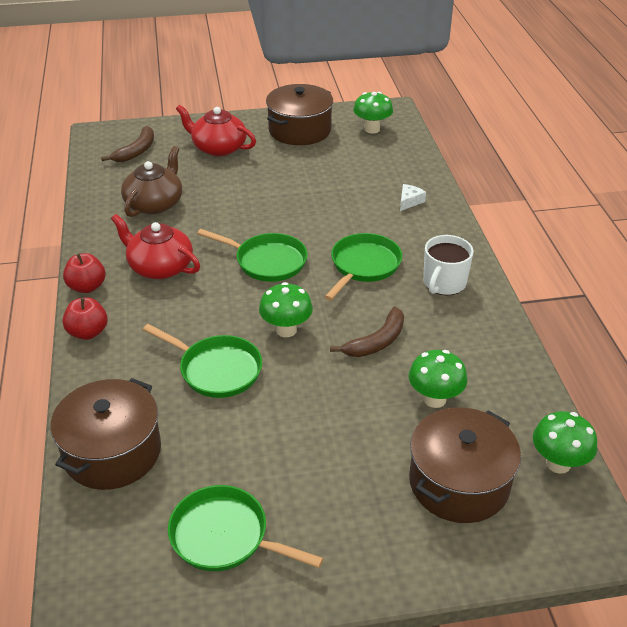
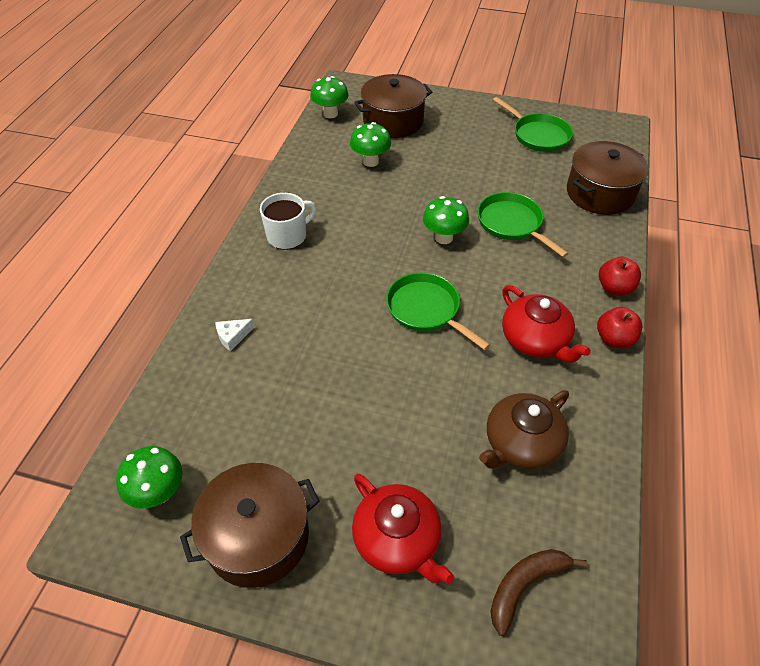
camera: 155 degrees left, 10 degrees up
(363, 266) = (341, 274): green pan -> none
(377, 341) = (380, 207): brown banana -> none

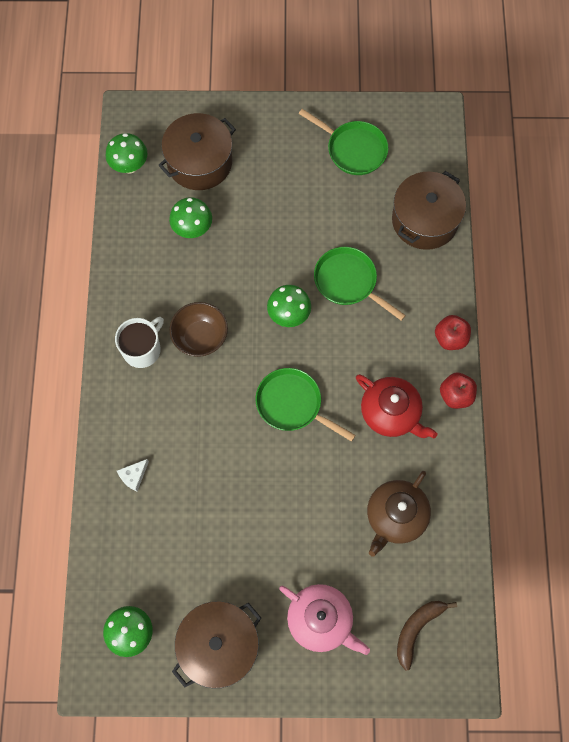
camera: 15 degrees left, 20 degrees up
(348, 237) = (200, 337): none -> brown bowl
(397, 539) = (321, 620): red teapot -> pink teapot

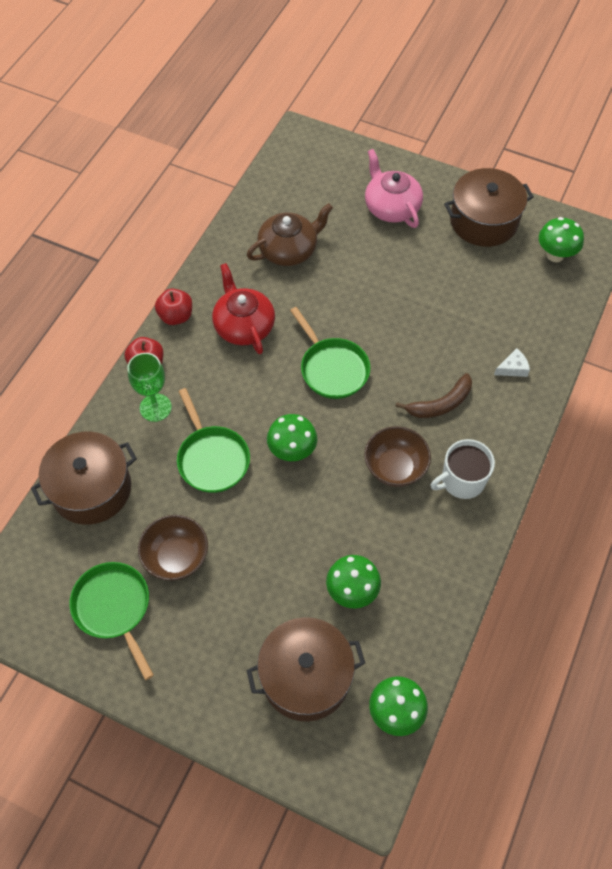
camera: 155 degrees left, 10 degrees down
(331, 199) = (176, 557): none -> brown bowl
(417, 629) = (318, 175): brown banana -> brown banana (440, 404)
(419, 304) = (155, 407): none -> green goblet

